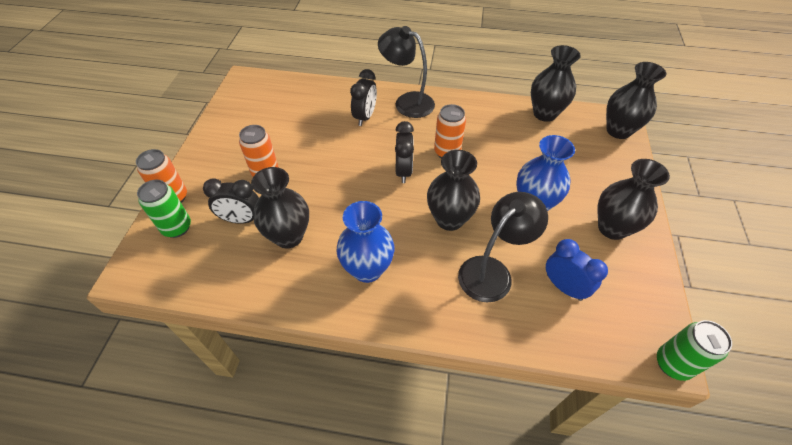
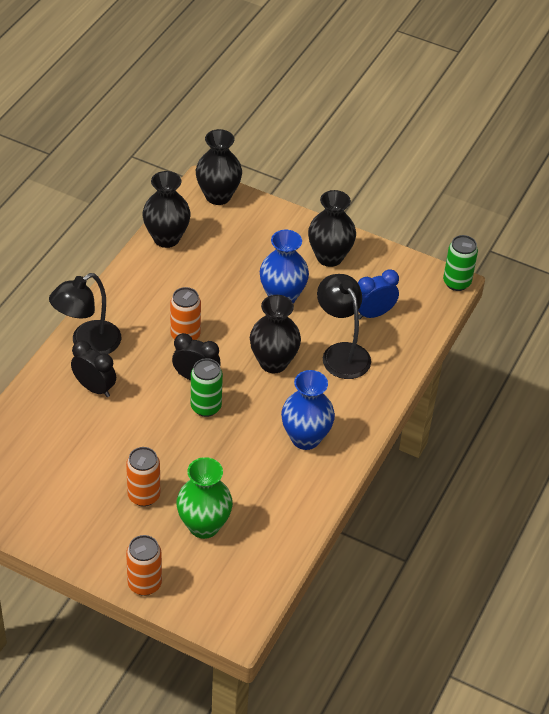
camera: 75 degrees left, 5 degrees down
(177, 227) = (191, 583): green can -> green can (206, 407)
(241, 219) = (204, 526): black clock -> green vase
(288, 236) = (242, 490): black vase -> none

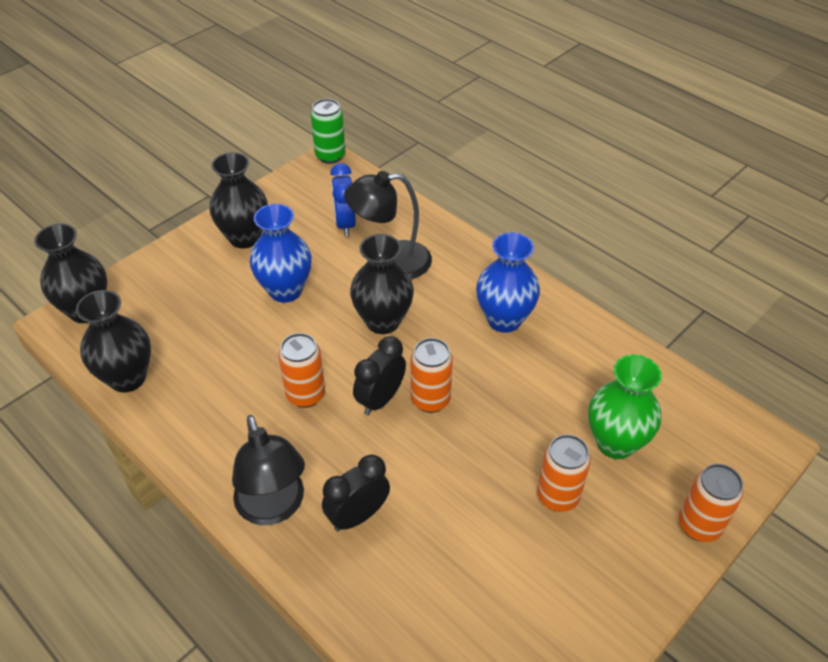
camera: 70 degrees left, 0 degrees up
(206, 407) = (430, 400): green can -> orange can

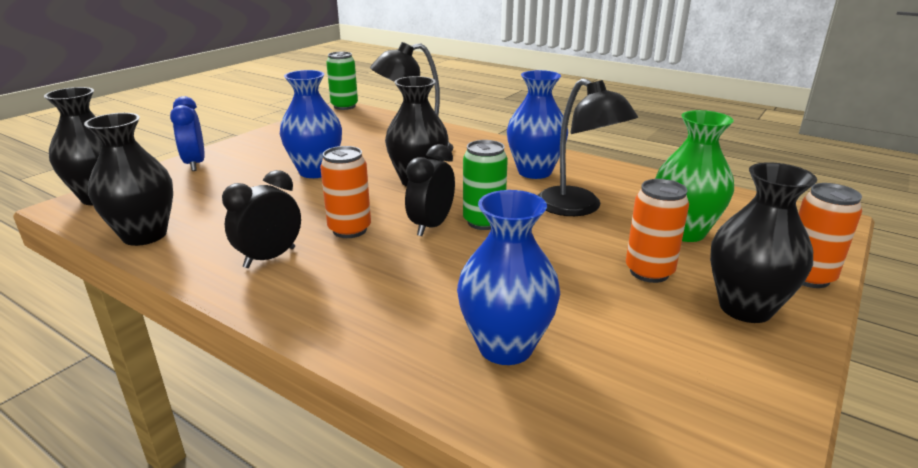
camera: 10 degrees left, 20 degrees down
(245, 237) = (271, 147): black vase -> black vase (745, 308)
(274, 508) = (328, 313): black lamp -> black lamp (578, 208)
(345, 224) = (366, 135): blue clock -> blue clock (195, 164)
(358, 516) = (432, 309): black clock -> black clock (270, 258)
(405, 570) = (505, 347): none -> blue vase
(430, 400) = (483, 222): orange can -> green can

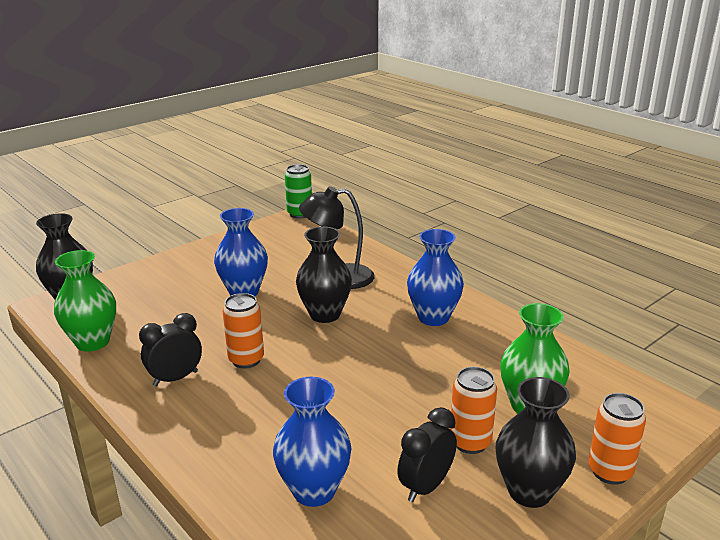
camera: 15 degrees right, 0 degrees up
(144, 235) = (92, 342): black vase -> green vase
(195, 164) = (150, 271): blue clock -> none
(431, 226) = (313, 366): black clock -> black clock (426, 487)
(483, 222) = (358, 368): green can -> none
(578, 208) = (449, 364): black lamp -> none

